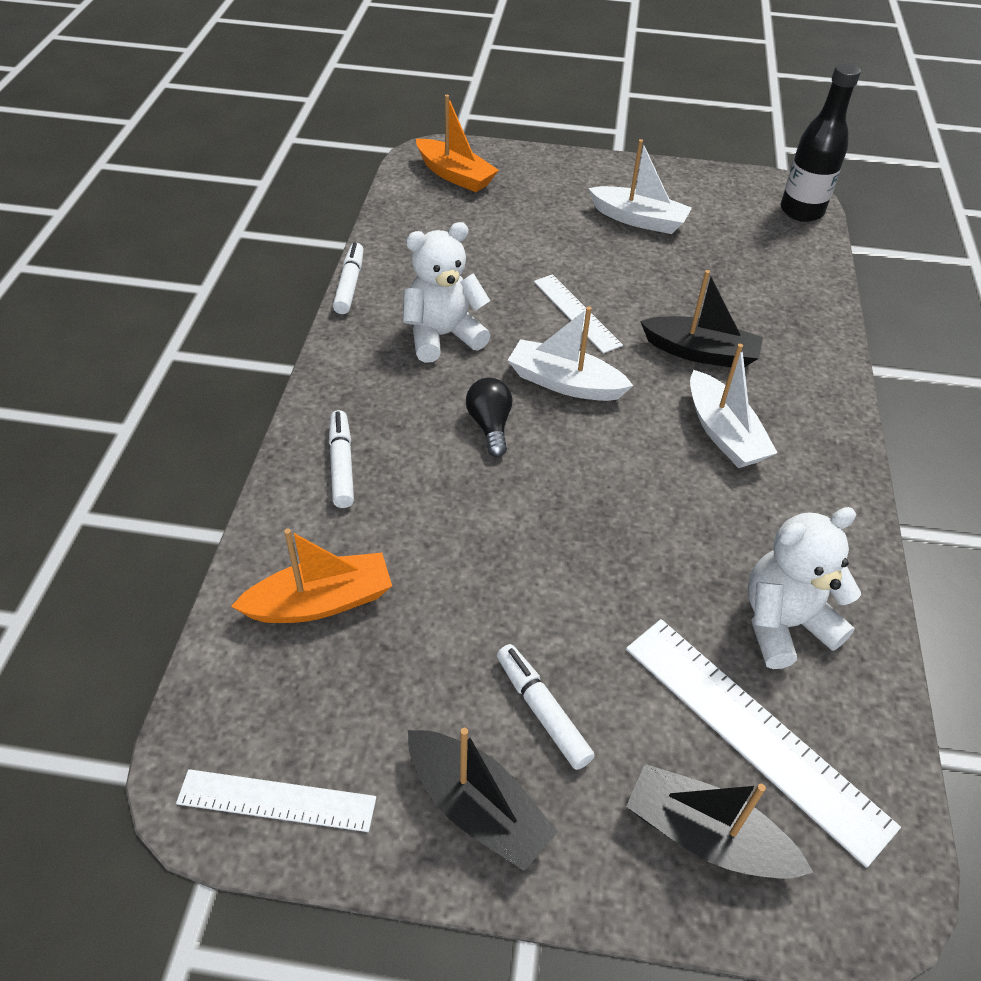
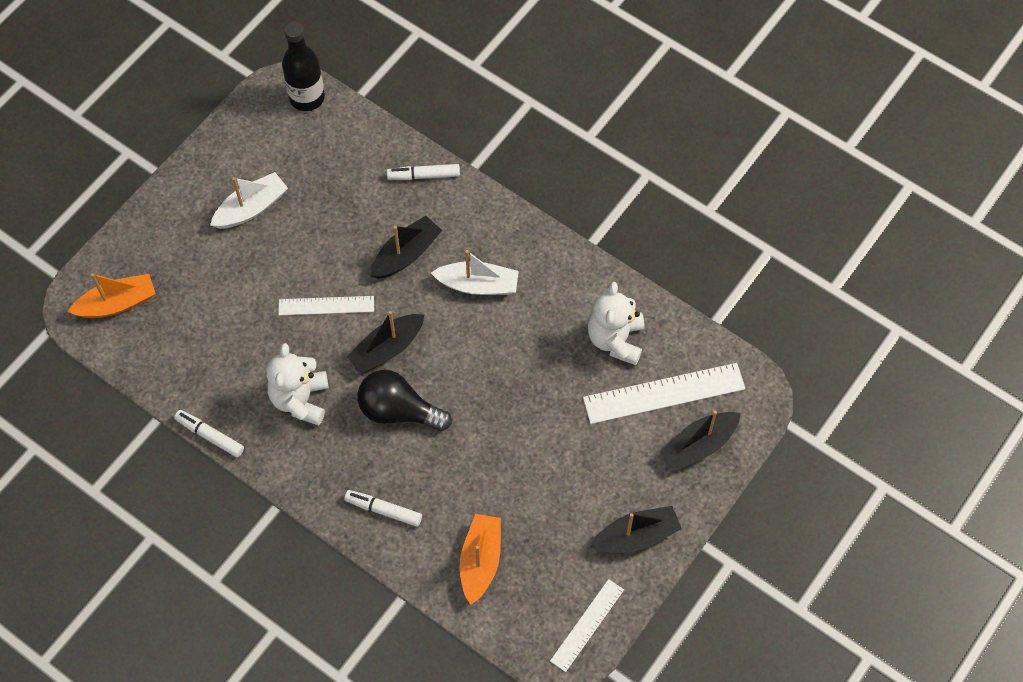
camera: 60 degrees left, 15 degrees up
(490, 426) = (399, 411): black light bulb -> black light bulb, size x1.67
(542, 710) = (603, 482): white marker -> white marker (423, 175)
(565, 383) = (387, 349): white boat -> black boat

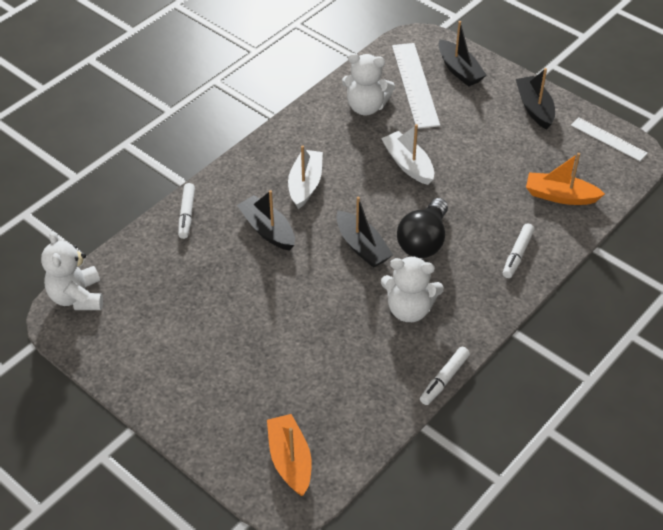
camera: 85 degrees left, 15 degrees down
(251, 208) = (196, 344): white boat -> white boat (408, 164)
(307, 98) = (77, 297): black bottle -> white teddy bear
(326, 305) = (313, 288): white ruler -> none

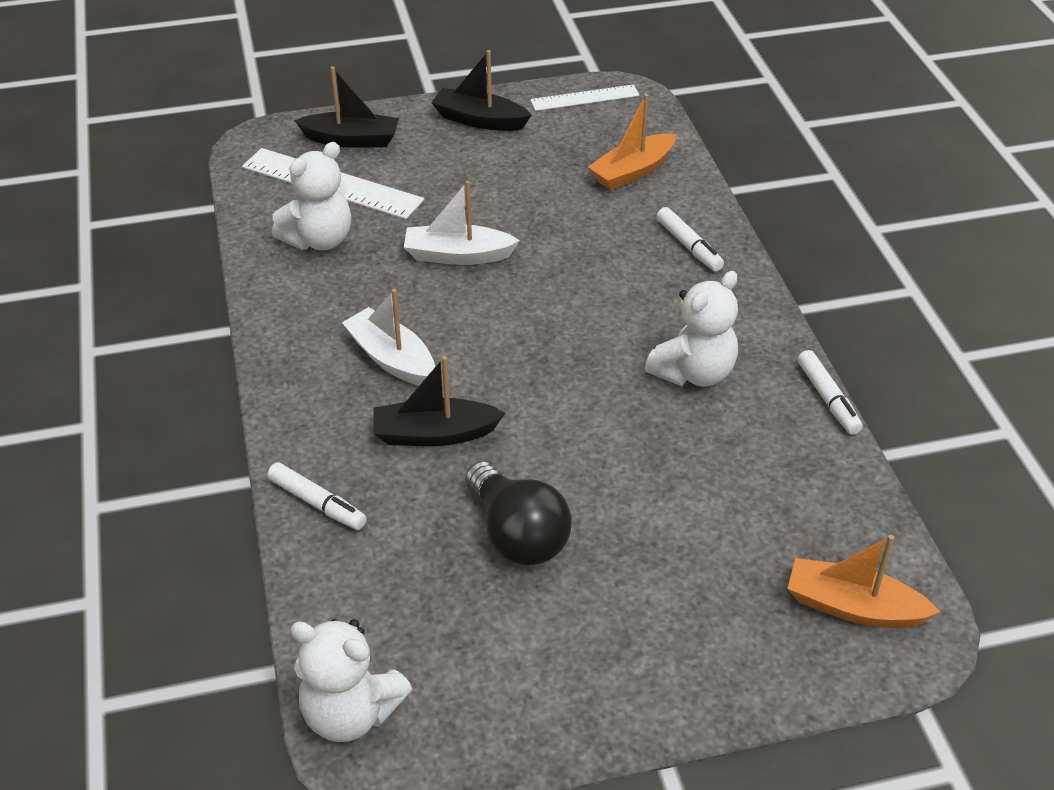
camera: 55 degrees left, 5 degrees down
(362, 247) = (553, 362): black boat -> none
(423, 241) = (596, 306): black light bulb -> black light bulb (517, 534)

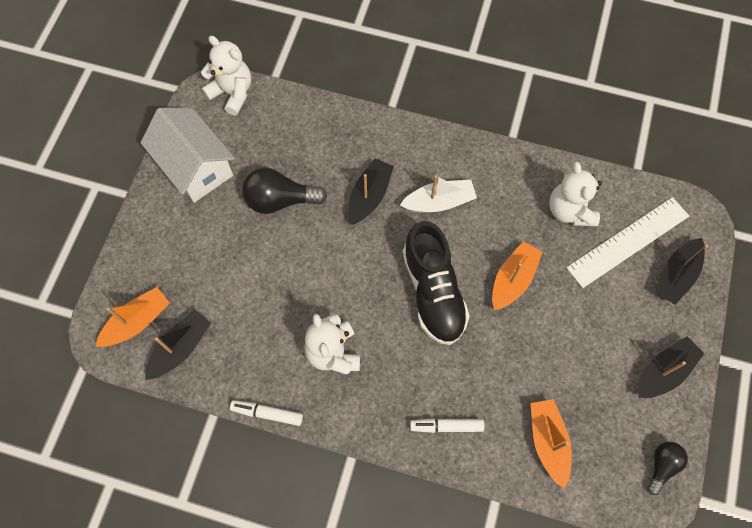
camera: 120 degrees right, 25 degrees up
(317, 503) = (355, 126): white marker -> none
(350, 713) = (232, 93): white teddy bear -> white teddy bear turned 75 degrees clockwise
(458, 255) = (513, 280): white boat -> orange boat
(532, 315) = (433, 292): none -> black shoe
(540, 684) = (195, 167): none -> white house
(584, 98) = (662, 466): white ruler -> black light bulb
(838, 532) = (181, 348): none -> black boat

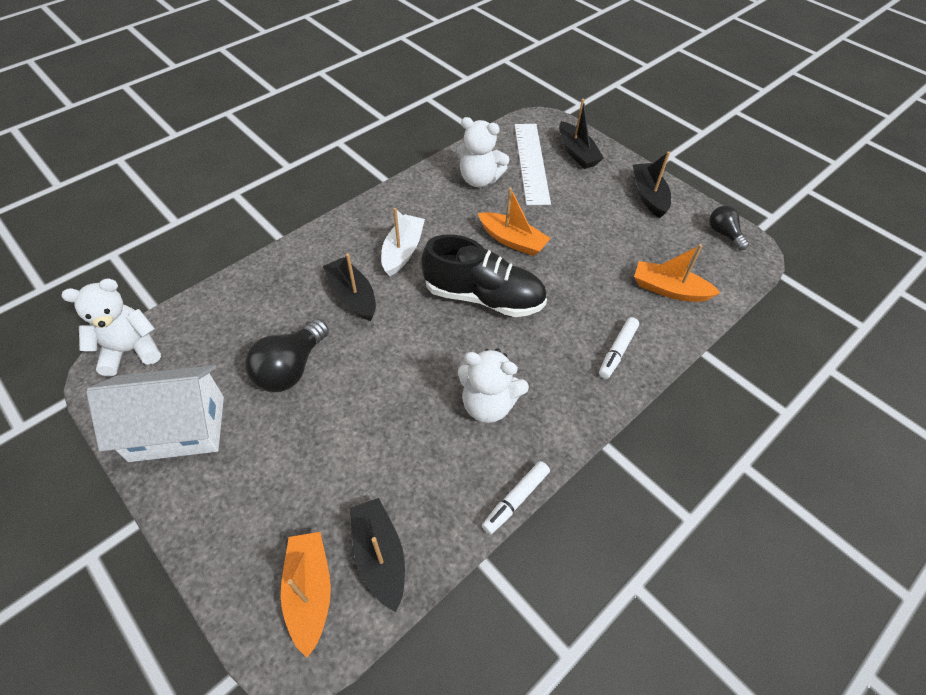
camera: 60 degrees left, 15 degrees down
(513, 280) = (512, 240): orange boat -> orange boat turned 150 degrees clockwise

